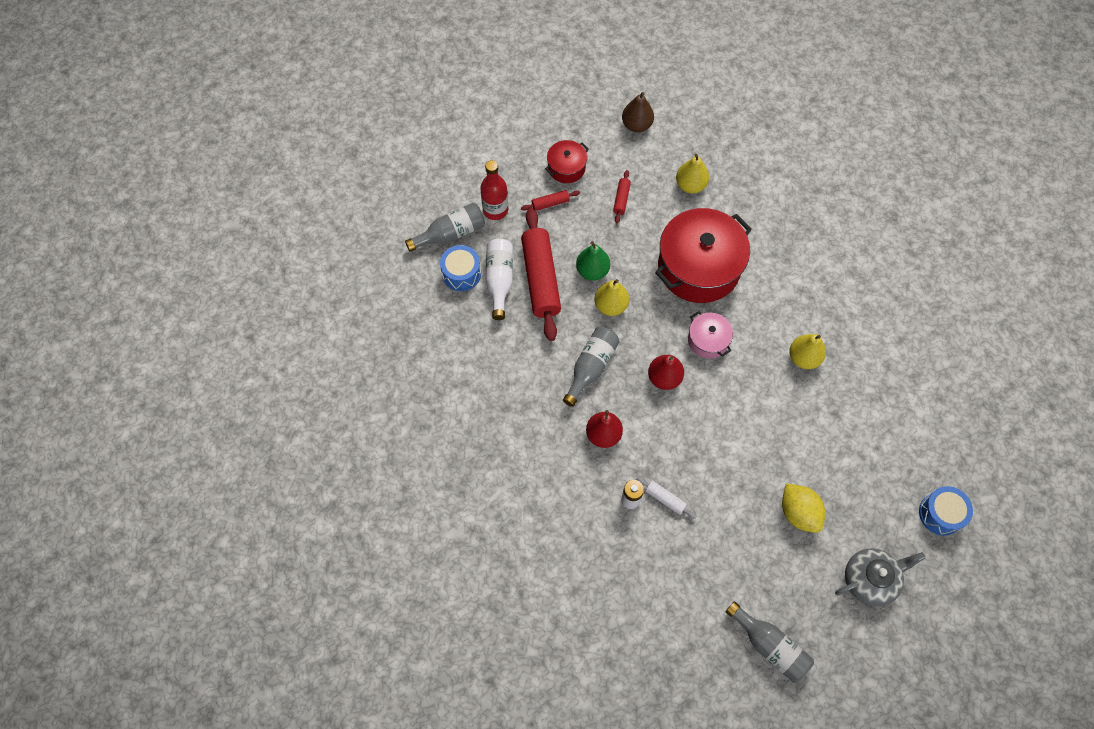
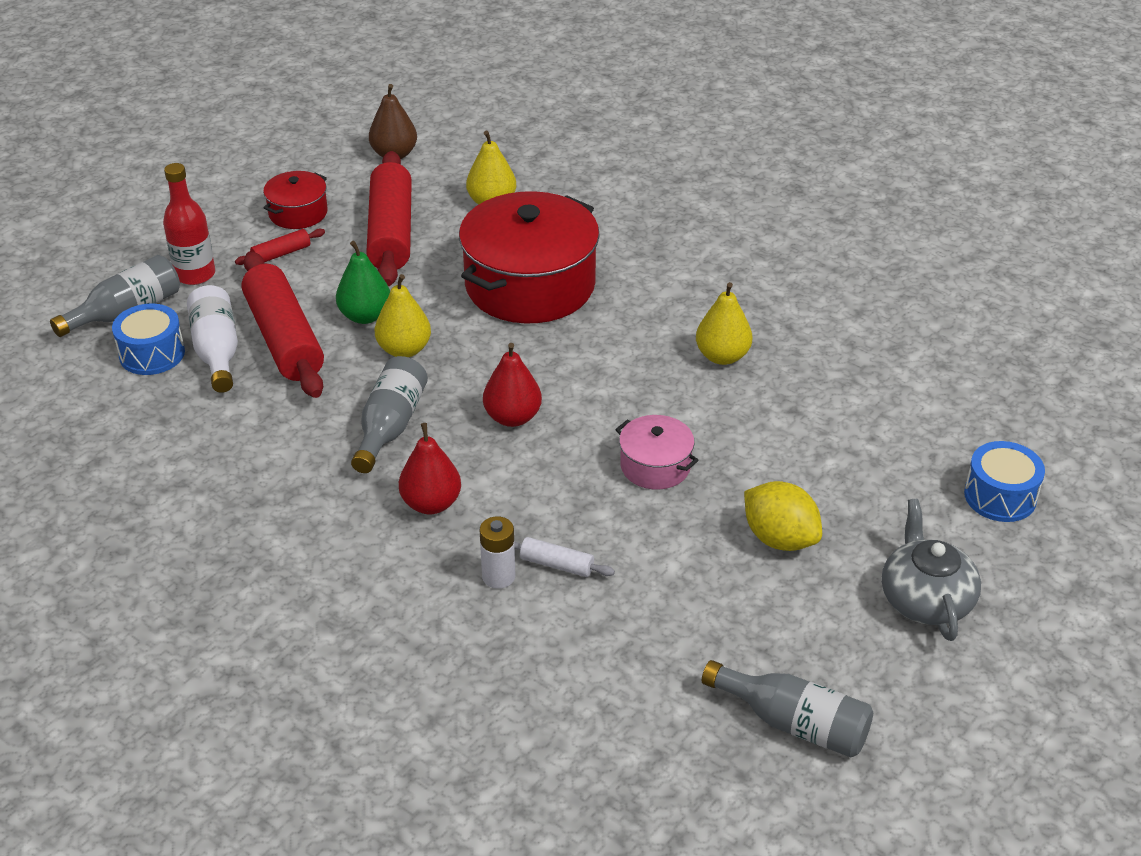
camera: 15 degrees left, 25 degrees down
(621, 199) = (391, 232): red rolling pin -> red rolling pin, size x2.31
(708, 340) = (568, 362): pink pot -> pink pot (655, 466)
(870, 579) = (925, 599): grey teapot -> grey teapot turned 60 degrees counterclockwise

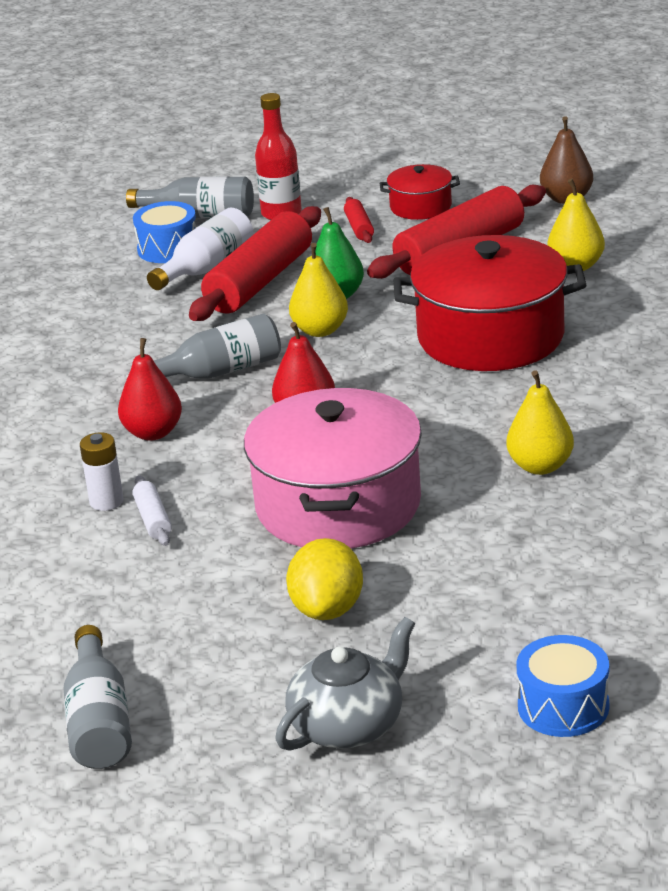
camera: 55 degrees right, 10 degrees down
(281, 254) = (359, 228): red rolling pin -> red rolling pin turned 60 degrees clockwise
(655, 466) = (338, 505): pink pot -> pink pot, size x2.09

